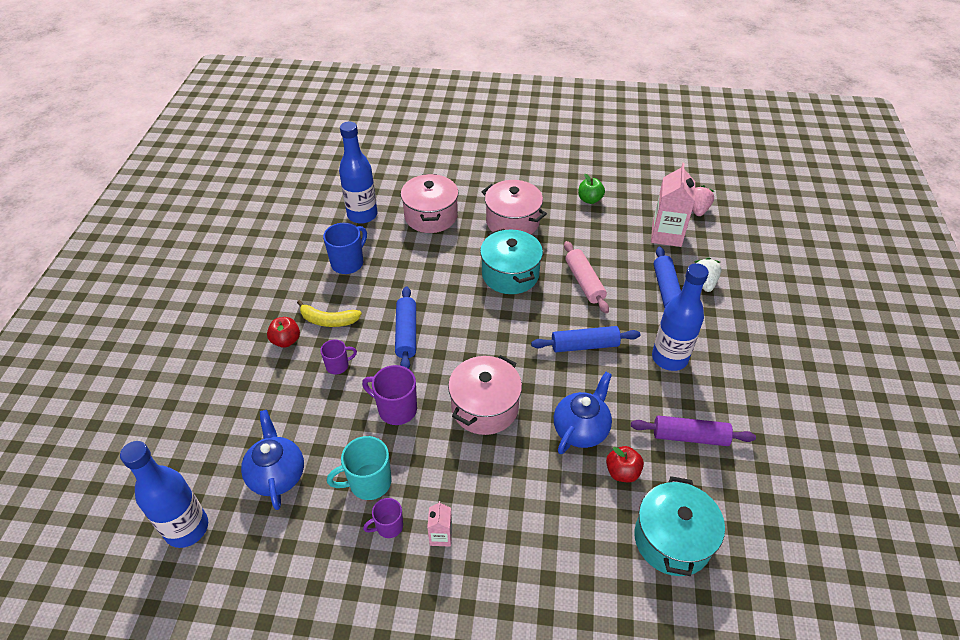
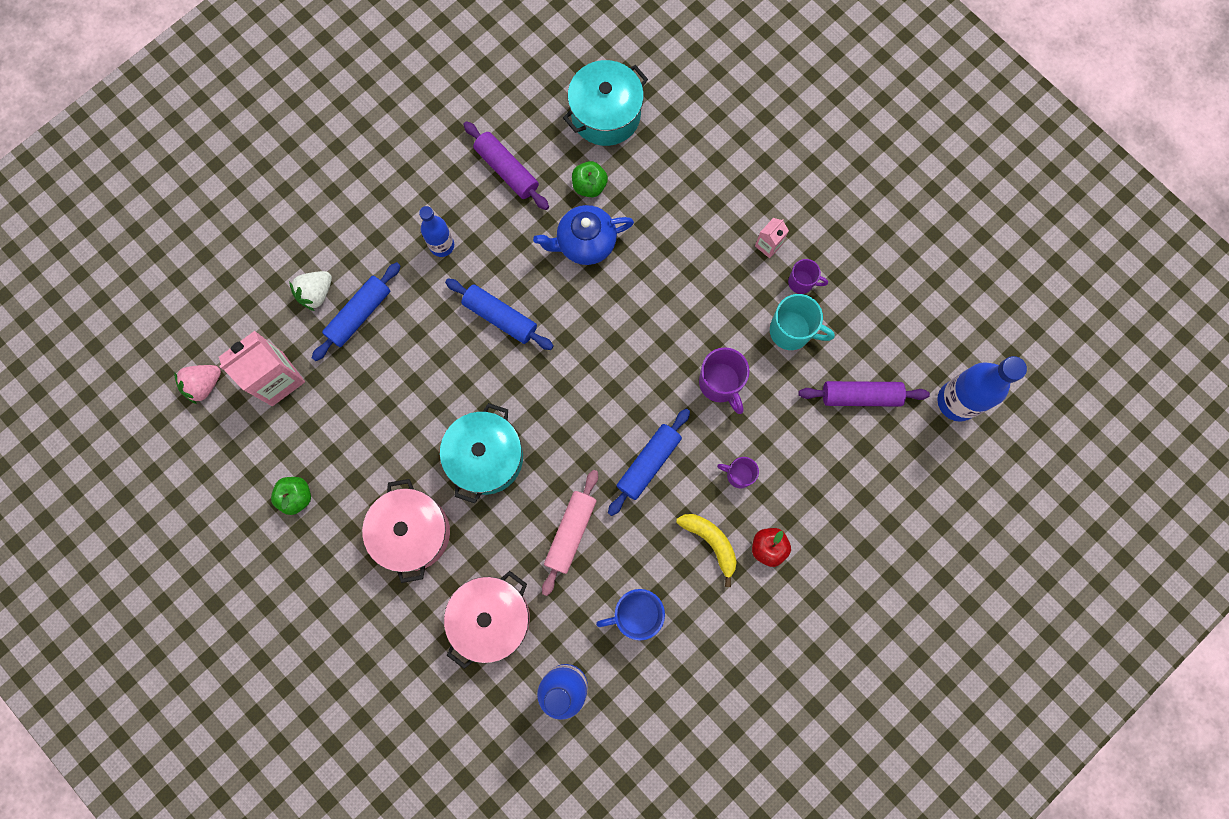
camera: 140 degrees left, 30 degrees up
(277, 475) = (860, 396): blue teapot -> purple rolling pin
(484, 407) = (644, 326): pink pot -> none
(584, 282) = (425, 387): pink rolling pin -> pink rolling pin (570, 533)
(622, 472) = (589, 186): red apple -> green apple
(669, 358) = (442, 245): blue bottle -> blue bottle, size x0.62

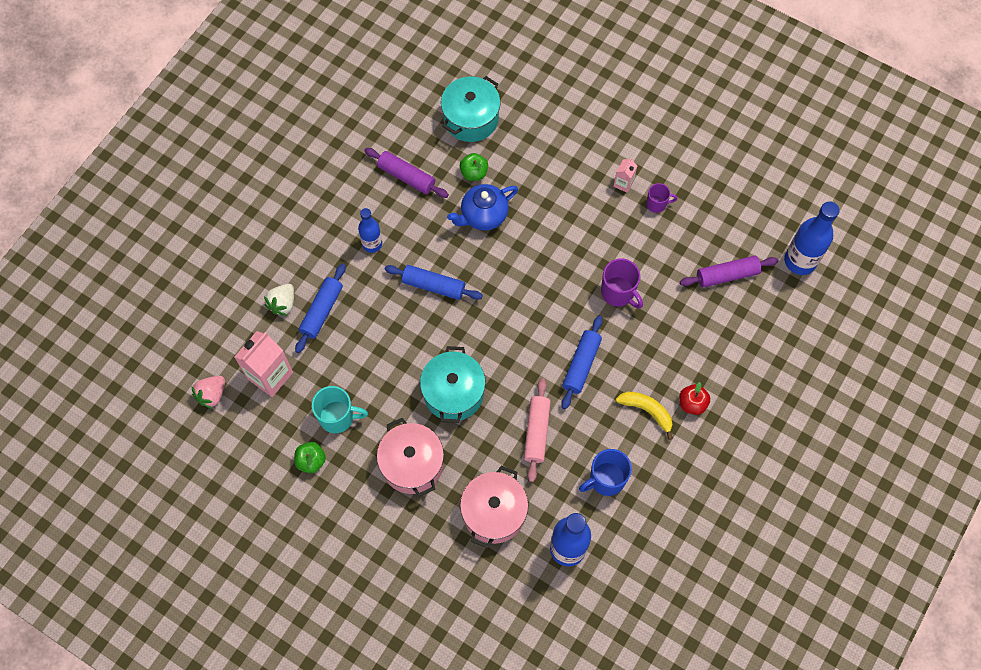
camera: 15 degrees left, 10 degrees down
(738, 475) = (653, 356): purple mug -> none
(791, 331) = (660, 241): turquoise mug -> turquoise mug (338, 417)

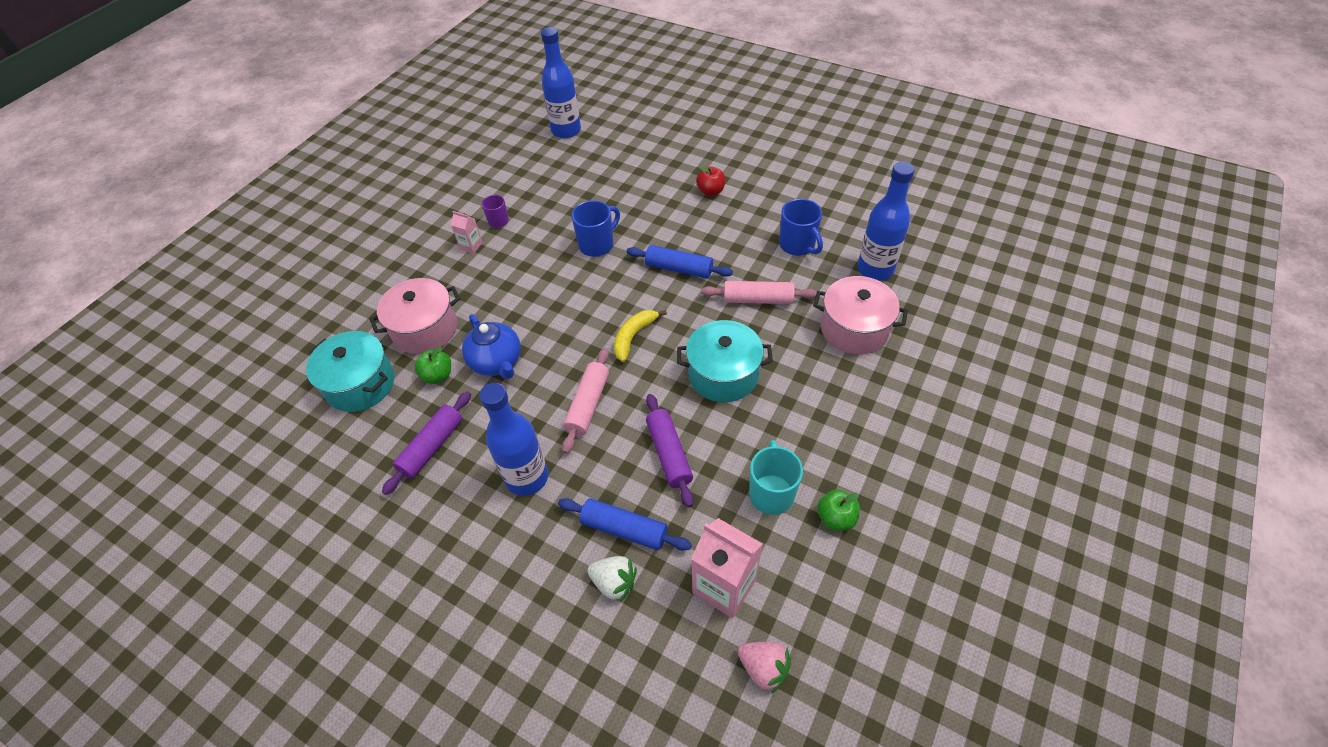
camera: 90 degrees left, 15 degrees down
(372, 244) = (527, 477): blue bottle -> blue bottle, size x1.62
(412, 464) = (816, 407): pink pot -> pink pot (425, 329)
(433, 286) = (588, 404): blue rolling pin -> pink rolling pin
(618, 293) = (597, 245): purple mug -> blue mug
(647, 411) = (722, 220): yellow banana -> yellow banana (633, 336)
(727, 275) = (579, 173): purple rolling pin -> purple rolling pin (669, 453)

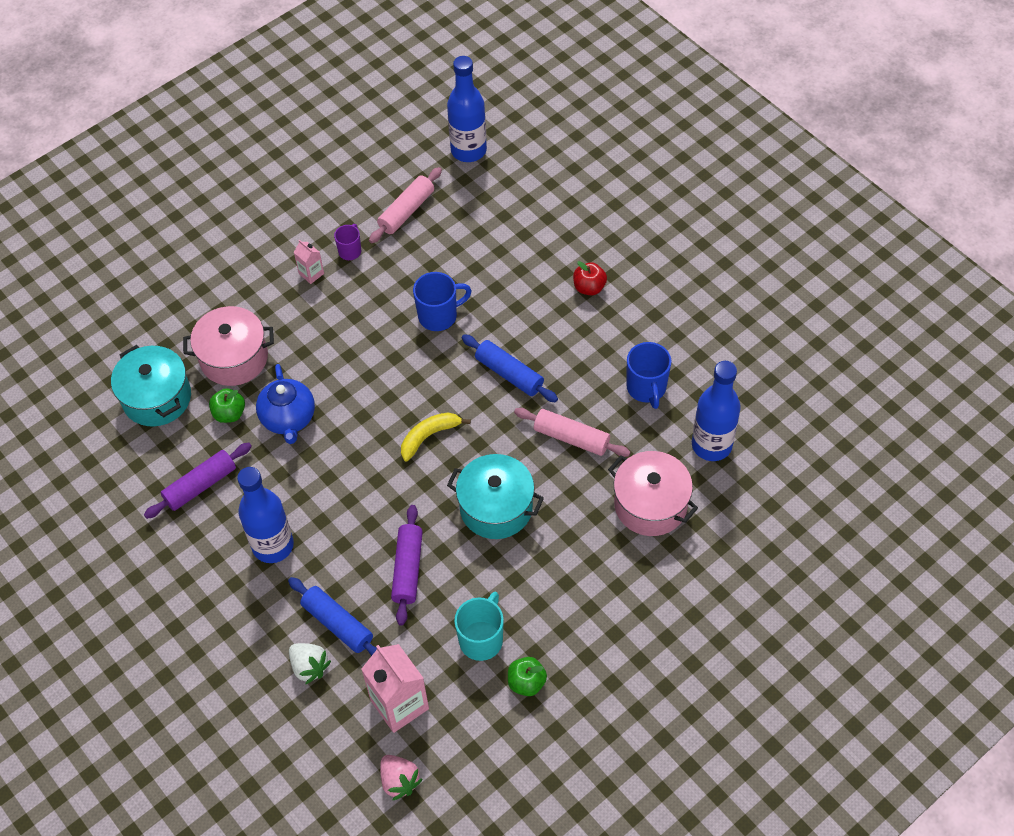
camera: 20 degrees right, 5 degrees up
(588, 404) = (355, 493): pink rolling pin -> pink rolling pin (406, 211)

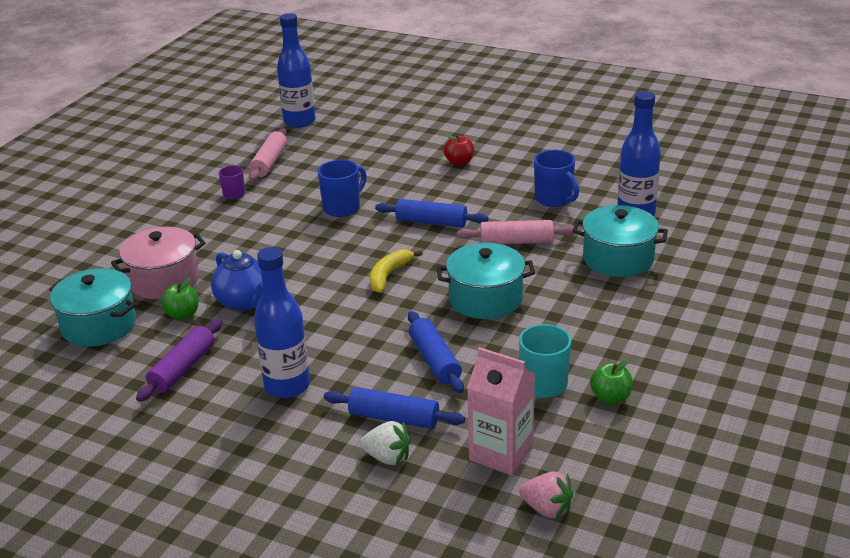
camera: 25 degrees left, 25 degrees down
(311, 273) = (206, 214): pink carton -> none
(408, 569) = (435, 360): purple rolling pin -> blue rolling pin
(650, 504) = (618, 259): pink pot -> turquoise pot

